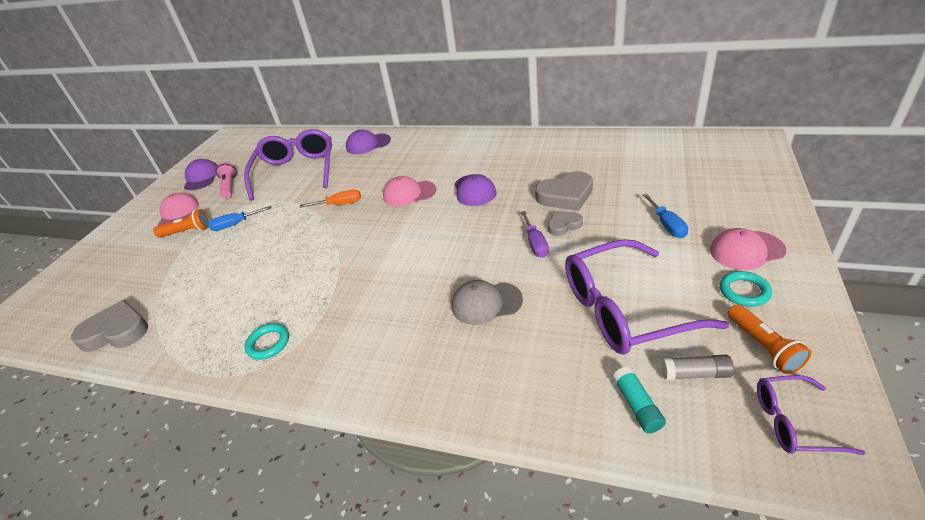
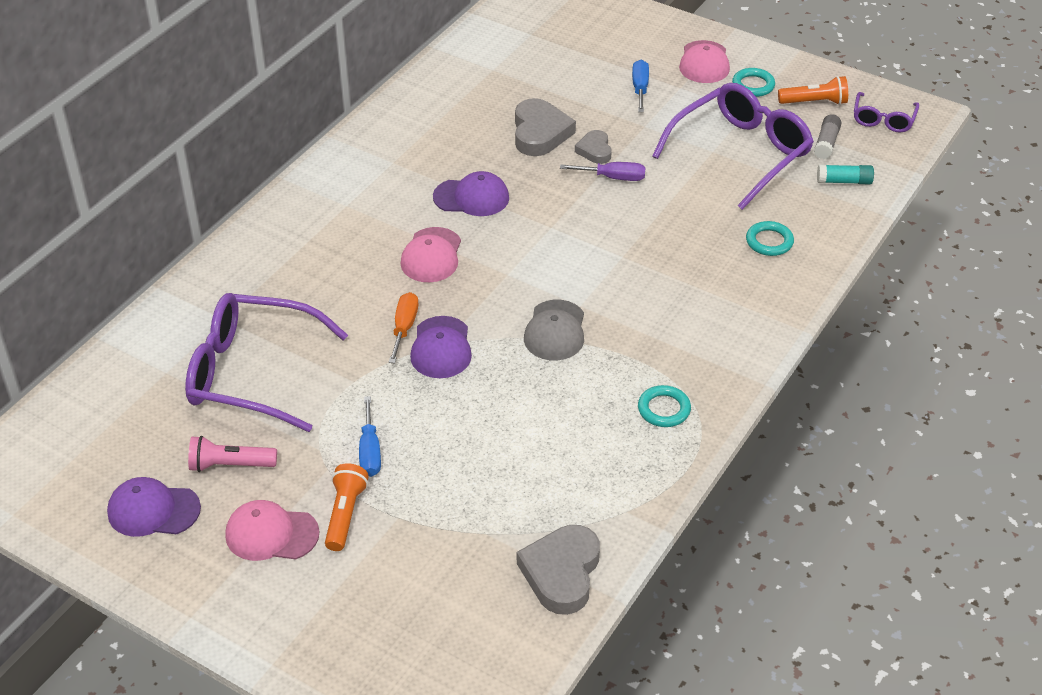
camera: 80 degrees left, 5 degrees up
(368, 144) = (237, 279): purple cap -> purple cap (441, 348)
(486, 303) = (687, 233): grey cap -> grey cap (555, 331)
(500, 362) = (769, 241): none -> turquoise ring
(624, 309) = (741, 153): purple glasses -> purple glasses turned 135 degrees counterclockwise
(667, 225) = (640, 88): blue screwdriver -> blue screwdriver turned 90 degrees counterclockwise

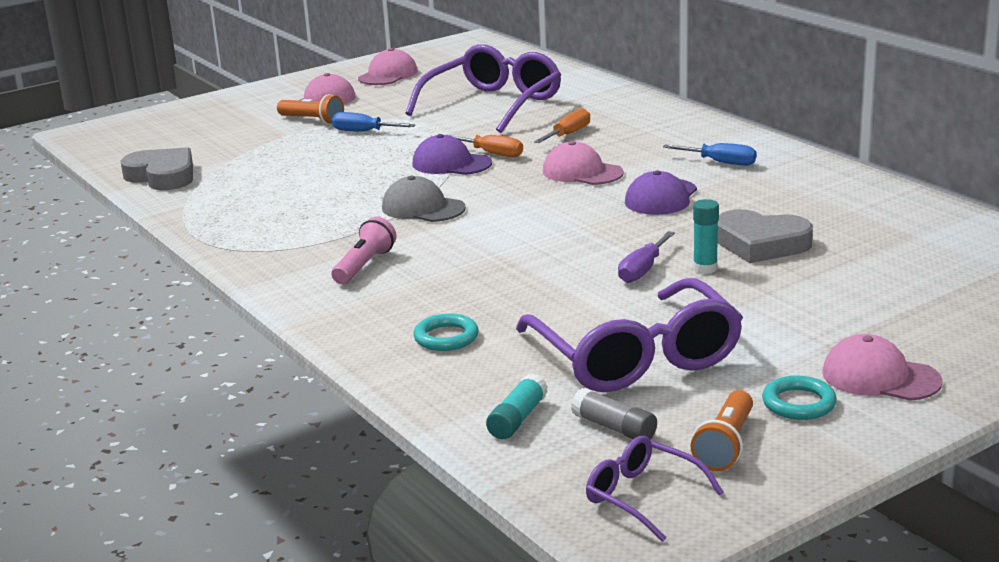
camera: 115 degrees right, 20 degrees down
(153, 510) = (388, 75): purple cap -> pink cap
(230, 465) = (403, 94): pink flashlight -> pink flashlight (364, 265)
(334, 290) = (568, 134): none -> orange screwdriver
(595, 150) = (705, 268): grey heart -> turquoise glue stick
(640, 88) = (830, 318): blue screwdriver -> blue screwdriver (720, 162)
(664, 409) = (269, 237): turquoise ring -> none

